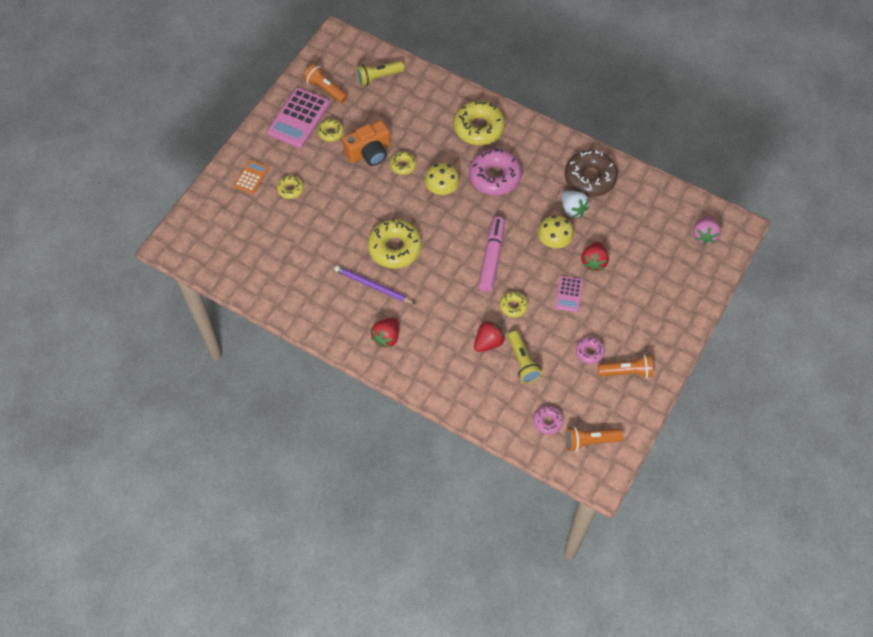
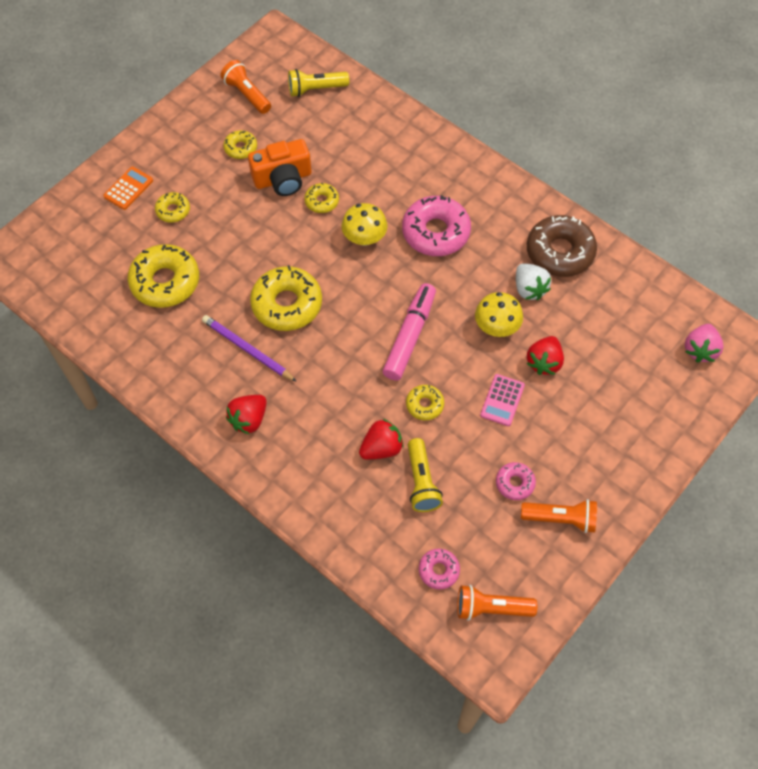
camera: 10 degrees right, 0 degrees up
(298, 118) = (205, 125): pink calculator -> none
(478, 128) = (428, 168): yellow donut -> yellow donut (165, 282)

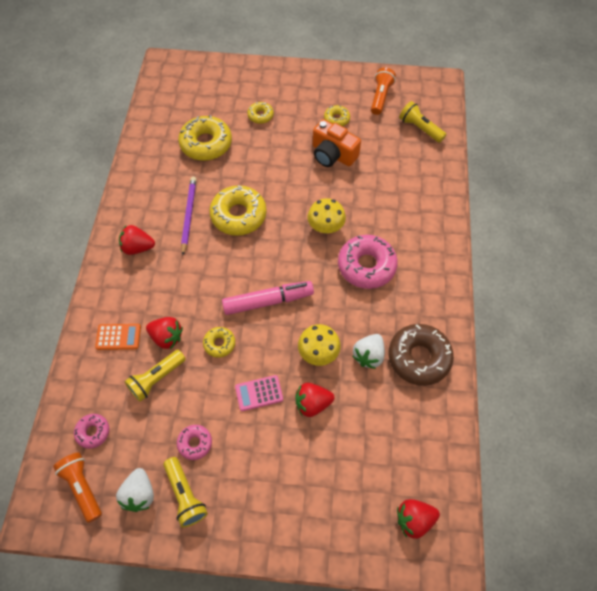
camera: 55 degrees right, 0 degrees up
(128, 188) = (258, 85): orange calculator -> orange calculator (118, 337)
(322, 201) = (334, 185): yellow donut -> none
(533, 559) = (139, 494): none -> white strawberry
(560, 519) = (185, 495): orange flashlight -> yellow flashlight
(700, 350) = (414, 519): pink strawberry -> red strawberry

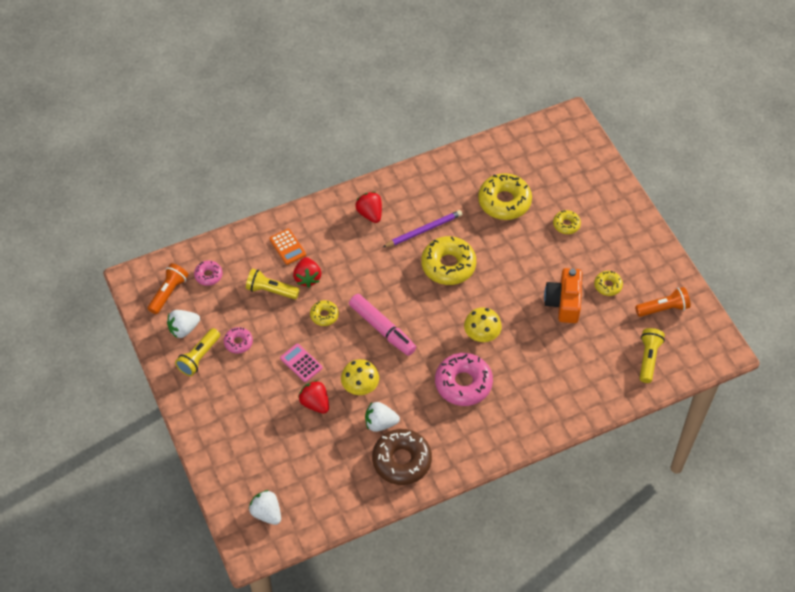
camera: 60 degrees right, 5 degrees down
(414, 519) = (266, 513): red strawberry -> white strawberry

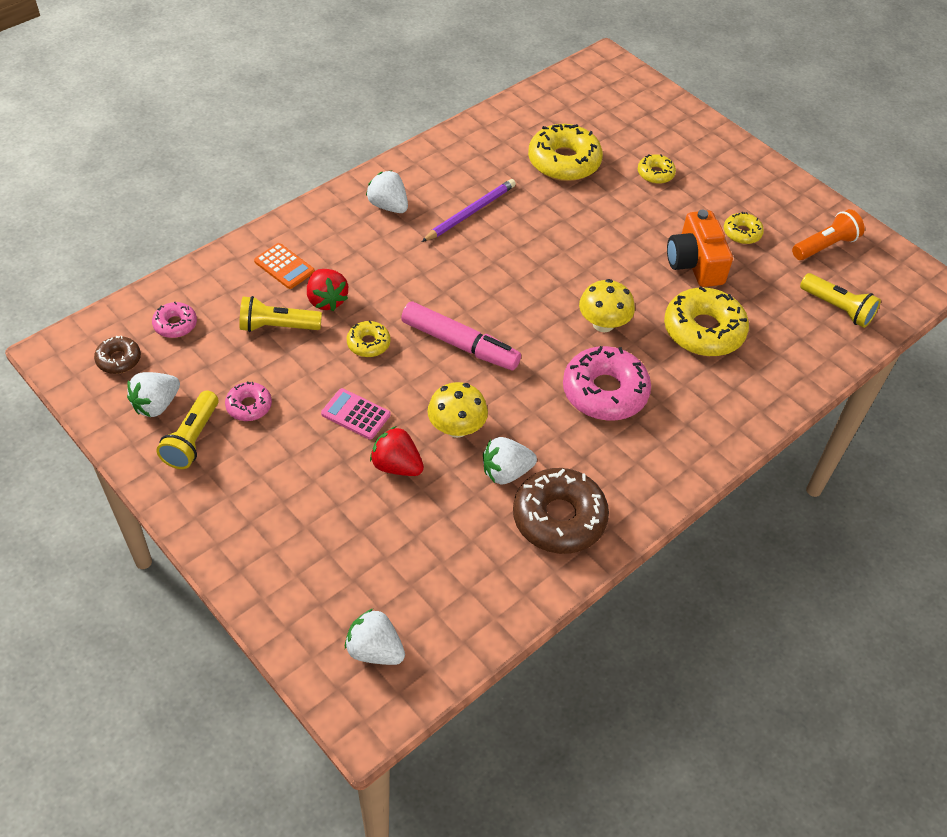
camera: 20 degrees left, 5 degrees down
(169, 293) = (119, 359): orange flashlight -> brown donut
(370, 213) = (388, 206): red strawberry -> white strawberry
(448, 265) = (521, 248): yellow donut -> yellow donut (703, 331)
(648, 358) = (837, 308): yellow flashlight -> yellow flashlight turned 135 degrees clockwise

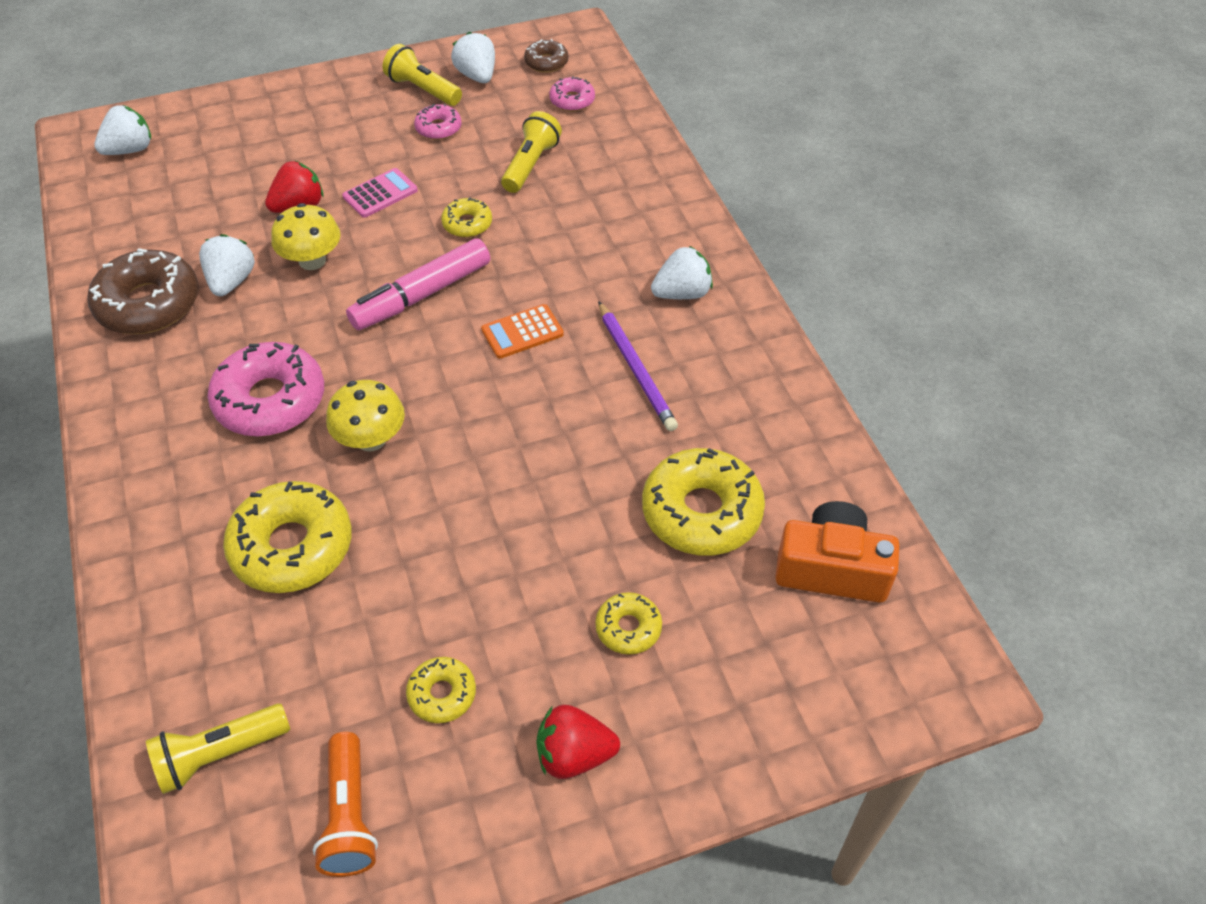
camera: 115 degrees right, 0 degrees up
(284, 266) = (617, 186): orange calculator -> orange calculator (522, 332)
(326, 300) = (548, 207): red strawberry -> red strawberry (574, 754)
(695, 263) = (415, 594): orange camera -> orange camera (832, 568)

